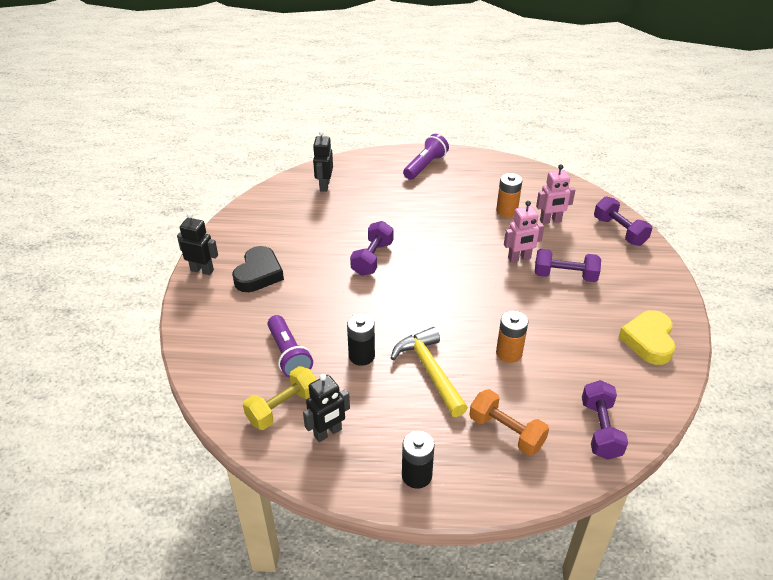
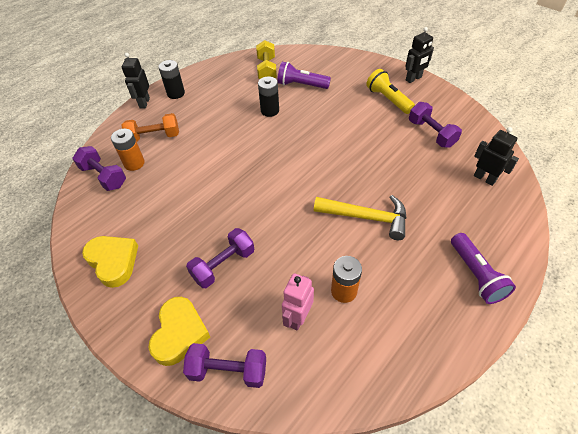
camera: 130 degrees right, 10 degrees up
(258, 274) = (388, 99): black heart -> yellow flashlight
(328, 433) = (234, 77): black robot -> black robot (144, 103)
(372, 258) = (356, 159): purple dumbbell -> purple dumbbell (431, 133)
(430, 371) = (227, 131): yellow hammer -> yellow hammer (366, 217)
(509, 353) = (197, 174): orange battery -> orange battery (134, 163)
(519, 258) = (273, 249): pink robot -> none
(633, 265) = (179, 333): none -> yellow heart

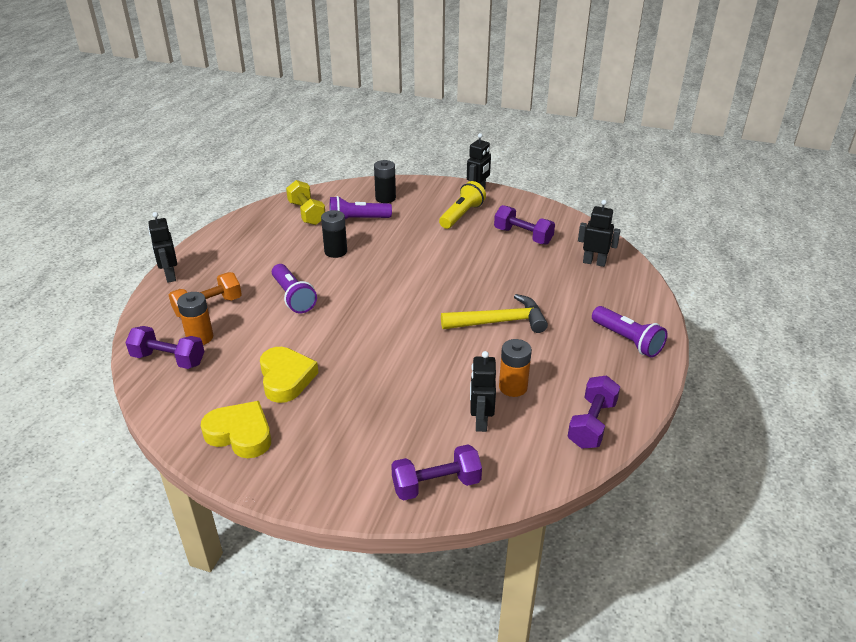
camera: 25 degrees left, 15 degrees down
(176, 93) = (206, 258): black battery -> black battery (385, 198)
(179, 333) = (363, 471): yellow heart -> yellow heart (286, 378)
(216, 145) = (293, 297): none -> purple flashlight
(223, 265) = (373, 401): purple dumbbell -> purple dumbbell (592, 424)
(298, 317) = (480, 421): pink robot -> black robot
(388, 99) = (462, 215): yellow flashlight -> yellow flashlight turned 90 degrees clockwise

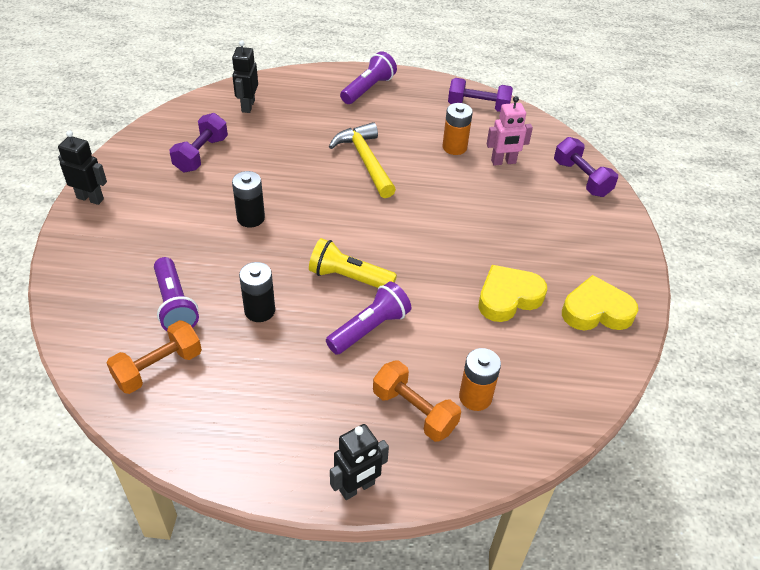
camera: 105 degrees left, 10 degrees up
(168, 359) = (524, 414): purple dumbbell -> none
(240, 434) = (596, 311): yellow heart -> yellow heart turned 75 degrees clockwise
(306, 213) = (158, 368): yellow dumbbell -> orange dumbbell
(385, 198) = (109, 286): black battery -> black battery (251, 218)
(462, 215) = (155, 206): yellow flashlight -> yellow flashlight (349, 277)
(480, 421) = (503, 162): black robot -> pink robot

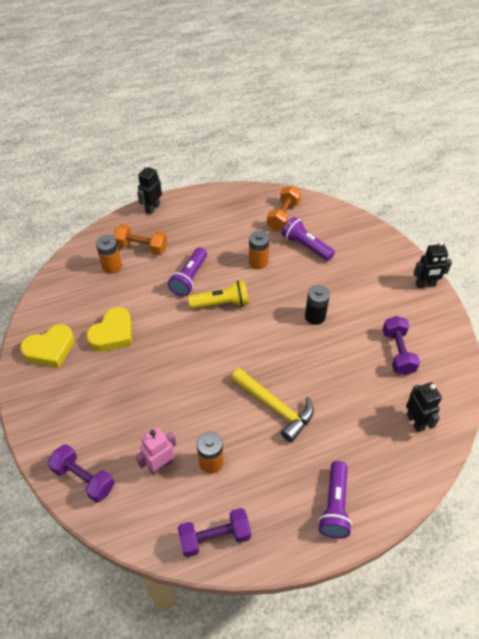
camera: 155 degrees right, 5 degrees up
(259, 310) = (258, 262): black battery -> orange battery

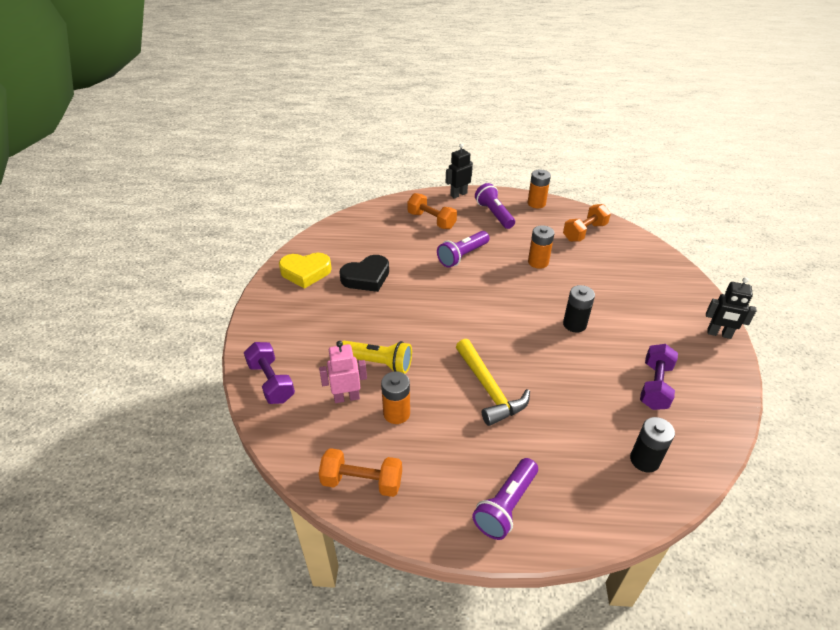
camera: 25 degrees right, 10 degrees down
(112, 266) = (396, 227): orange battery -> orange battery (536, 203)
(113, 333) = (366, 277): yellow heart -> black heart
(215, 537) = (362, 482): purple dumbbell -> orange dumbbell
(221, 303) = (482, 284): yellow flashlight -> yellow flashlight (378, 363)
(306, 246) = (596, 263): purple flashlight -> purple flashlight (494, 214)
(415, 422) = (644, 460): black robot -> black battery

